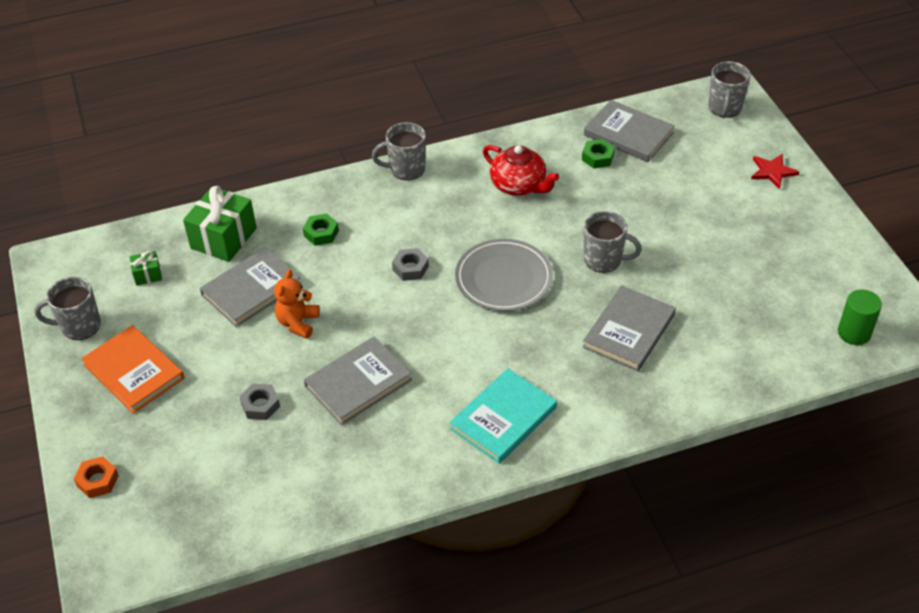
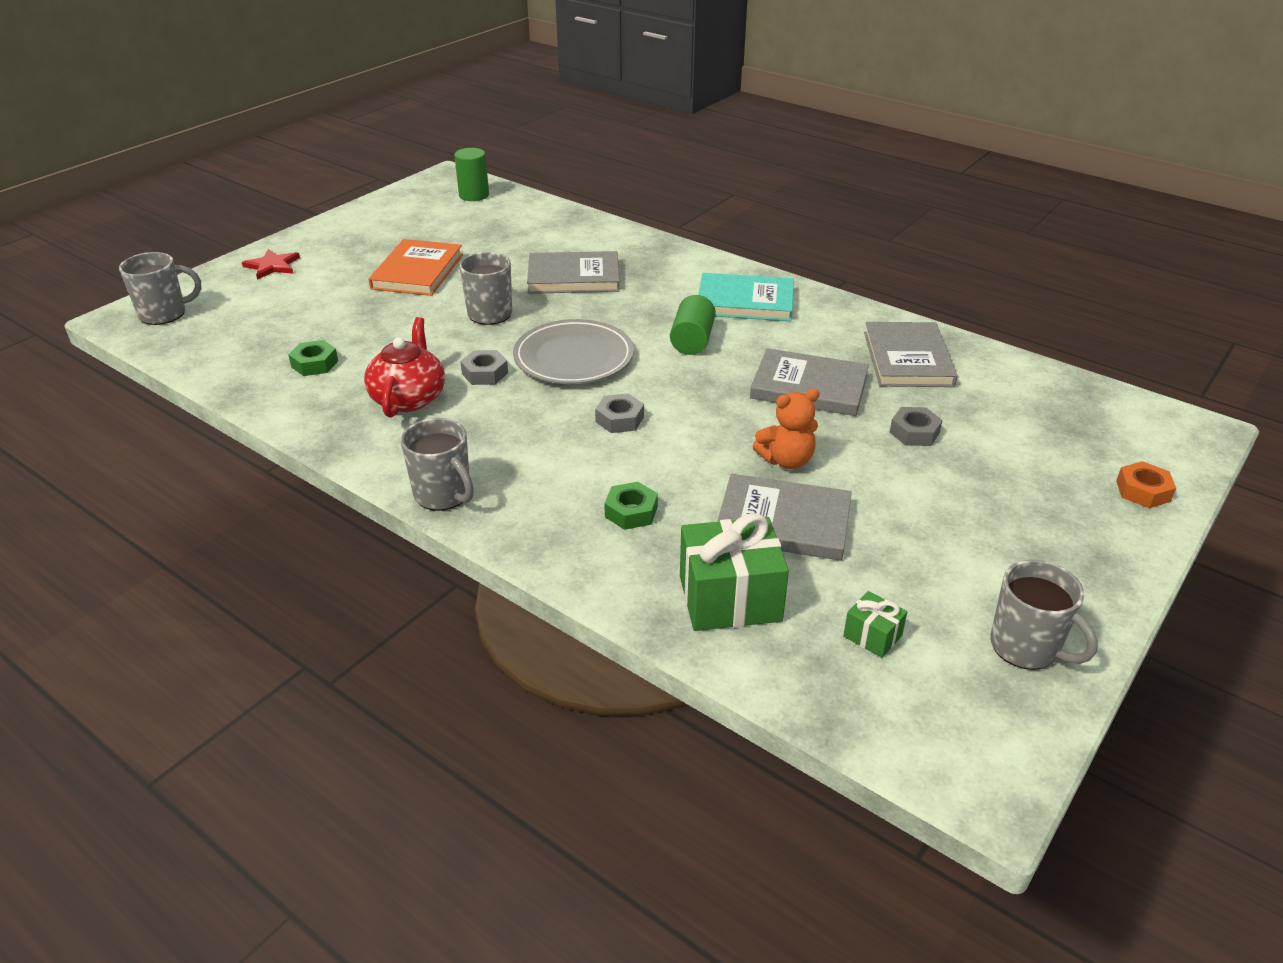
camera: 125 degrees left, 10 degrees down
(134, 371) = (1008, 549): orange book -> orange book (417, 271)
(472, 352) = (692, 341): none -> green cylinder
(520, 228) = (485, 373): none -> grey nut
(628, 134) = (253, 357): grey book -> grey book (907, 359)

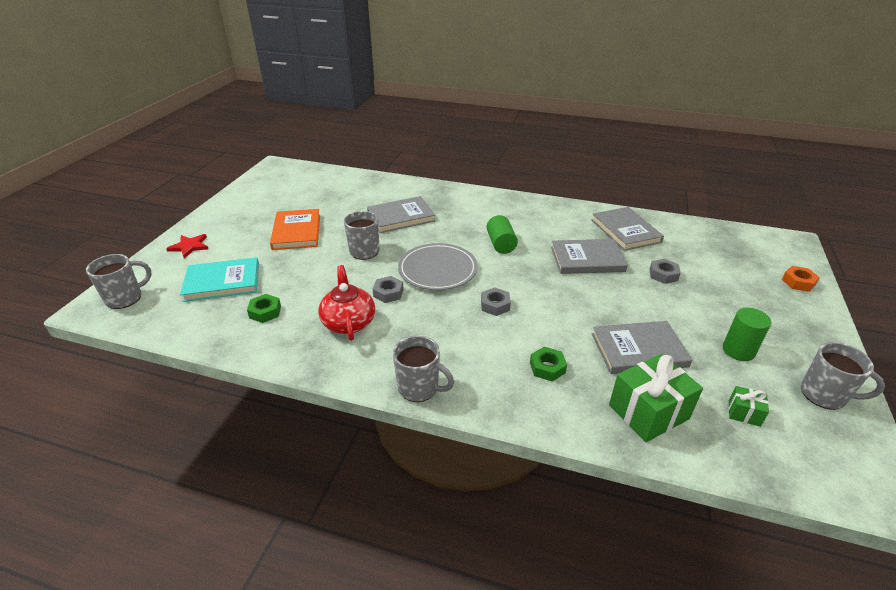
camera: 20 degrees left, 0 degrees up
(474, 195) = (301, 175): green cylinder -> green cylinder (738, 350)
(745, 301) = (513, 214): turquoise book -> turquoise book (222, 282)
(786, 460) = (610, 309): orange teddy bear -> none

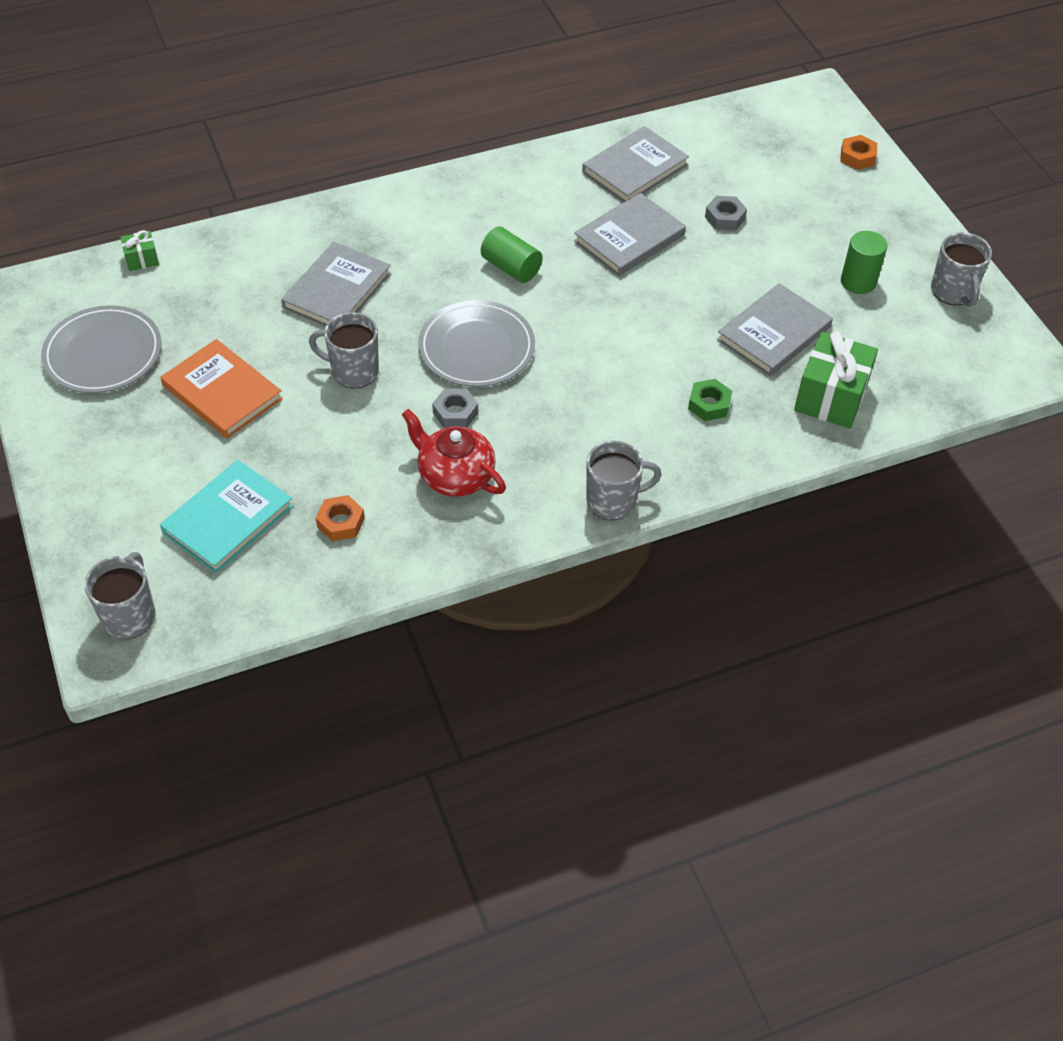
camera: 40 degrees left, 15 degrees up
(189, 246) = (99, 500): red star -> none
(265, 312) = (341, 522): green nut -> orange nut
(274, 197) = (103, 354): none -> grey plate
(495, 305) = (589, 360): grey nut -> none
(625, 231) = (635, 169): grey book -> grey book turned 75 degrees counterclockwise
(744, 413) = (904, 350): green gift -> green gift (142, 259)
(824, 395) = (953, 292): grey mug -> grey mug turned 90 degrees clockwise

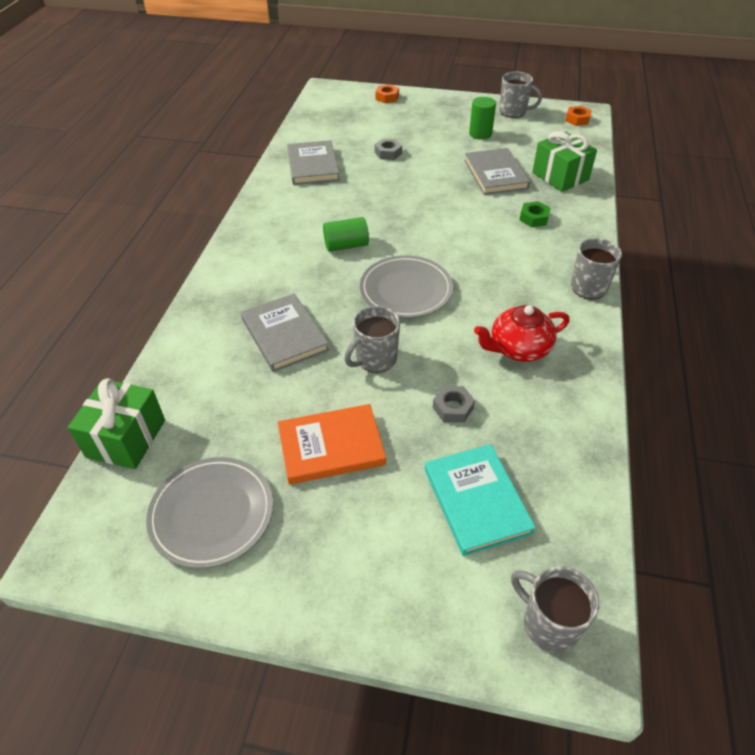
camera: 55 degrees left, 5 degrees down
(142, 259) = (126, 438): green gift -> green gift, size x2.07
(341, 522) = (525, 429): orange nut -> orange nut (577, 119)
(455, 413) = (458, 324): grey nut -> grey nut (453, 408)
(629, 238) = (369, 191): grey book -> none

